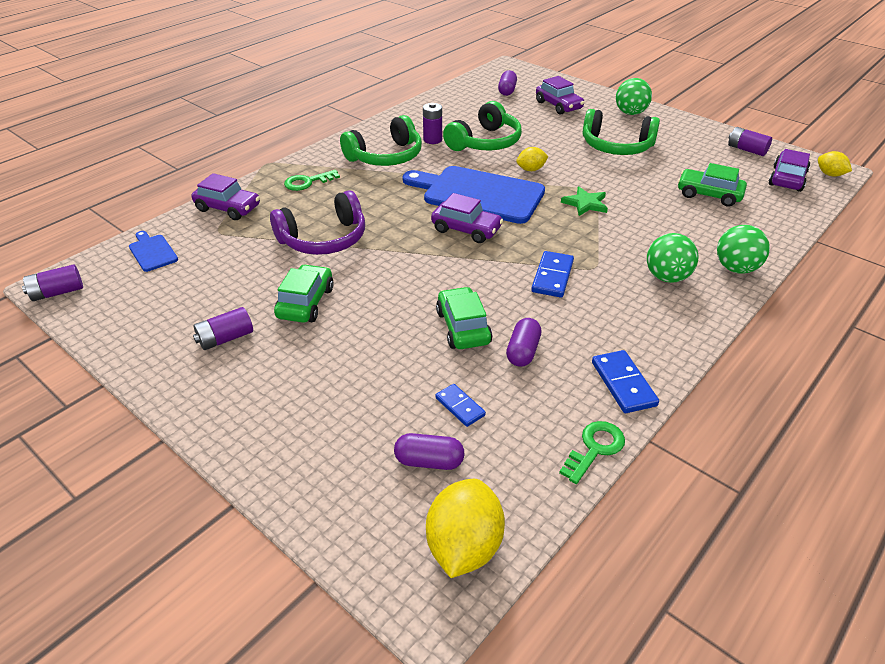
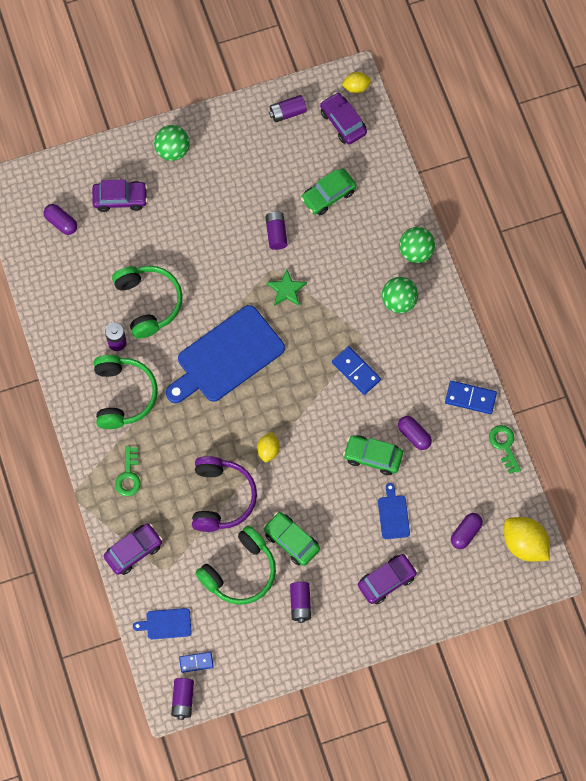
camera: 60 degrees left, 30 degrees up
(401, 374) = (393, 515): none -> blue cutting board
(460, 407) = (437, 496): blue domino -> blue domino (196, 662)
(466, 229) = (269, 393): purple car -> purple car (387, 581)
(531, 169) = (215, 295): yellow lemon -> yellow lemon (268, 450)
(616, 146) = (221, 205): green headphones -> green headphones (240, 572)
(631, 180) = (276, 233): none -> purple battery

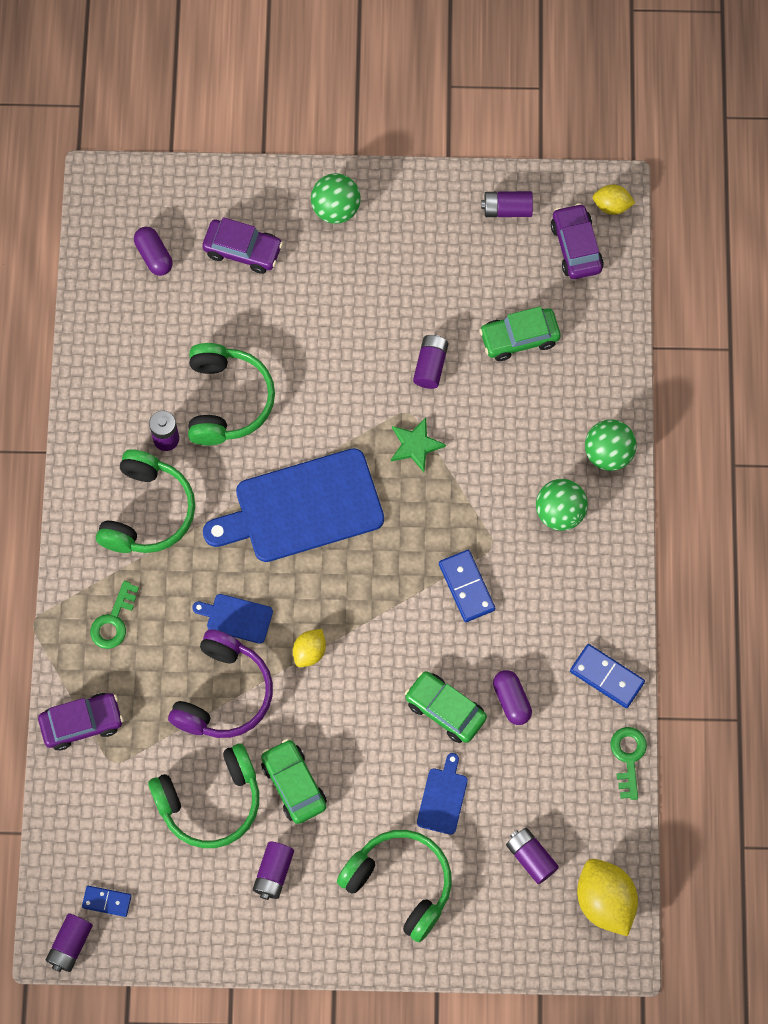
camera: 20 degrees right, 0 degrees up
(166, 624) = (87, 836): blue cutting board -> blue cutting board (236, 618)
(387, 581) = (400, 884): purple car -> green headphones
(465, 533) = (531, 857): purple capsule -> purple battery

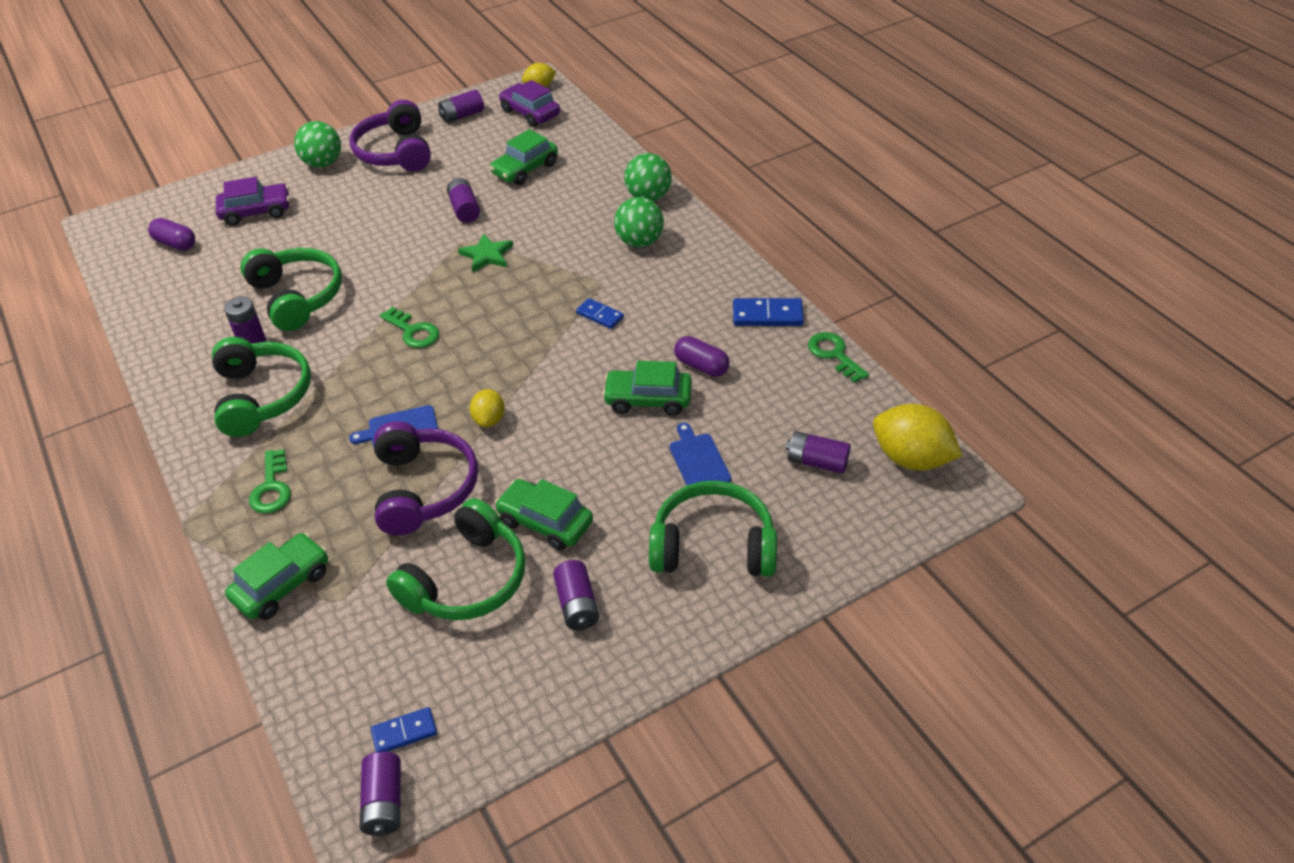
camera: 30 degrees left, 25 degrees down
(82, 723) = (282, 585): purple car -> green car
(302, 508) = (413, 331): blue cutting board -> green key
(412, 232) = (395, 152): none -> purple headphones
(466, 587) = (600, 315): blue domino -> blue domino, size x0.65

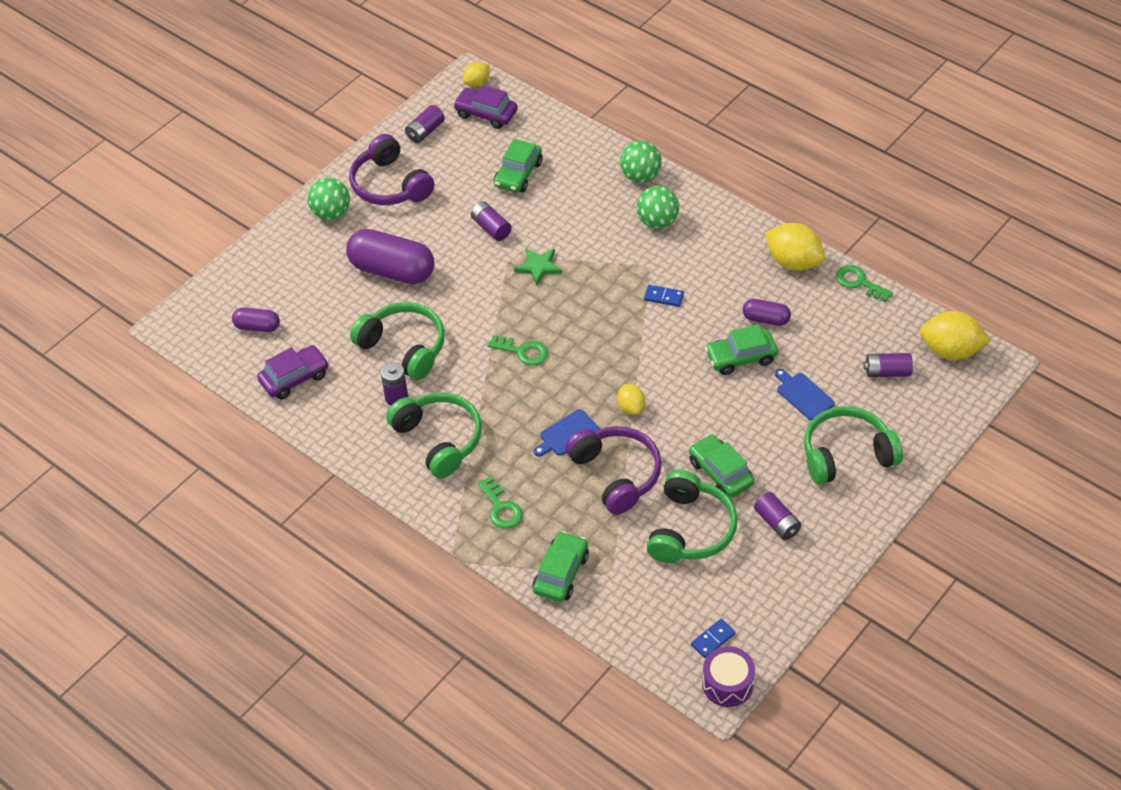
camera: 20 degrees left, 5 degrees up
(256, 211) = (306, 277): purple car -> purple car (294, 378)
(340, 225) = (392, 270): none -> purple capsule
(384, 802) = (727, 684): purple battery -> purple drum
(545, 522) = (720, 472): green car -> green car turned 45 degrees clockwise
(767, 315) = (793, 262): blue domino -> yellow lemon

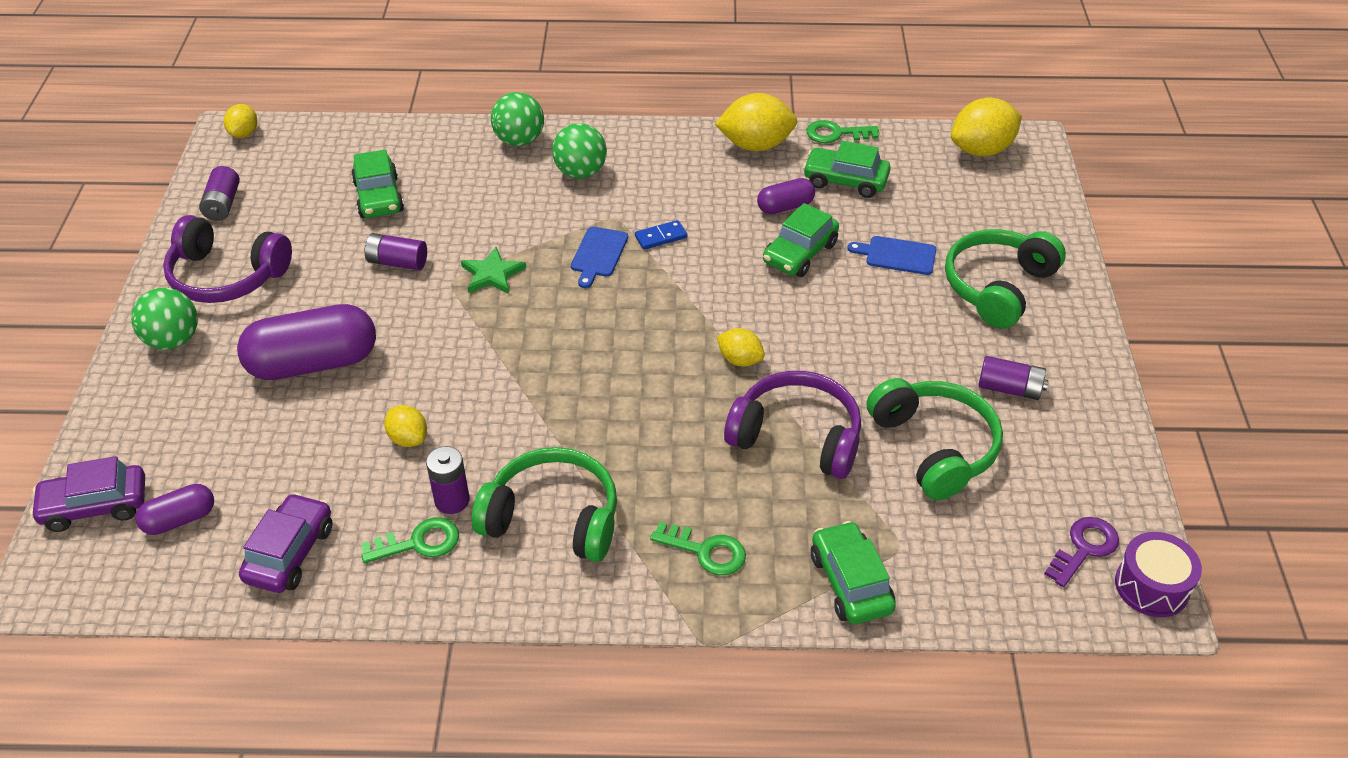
camera: 40 degrees left, 5 degrees down
(404, 347) = (408, 438): green headphones -> yellow lemon
(486, 114) = (283, 157): purple car -> purple car (95, 506)
(523, 351) = (560, 367): green key -> green key (418, 543)
(567, 434) = (699, 426): blue cutting board -> blue cutting board (598, 254)
(713, 639) = (1084, 548): blue domino -> purple key
(720, 472) = (901, 372): green car -> green car (845, 181)
(887, 372) = (948, 195): purple battery -> none

